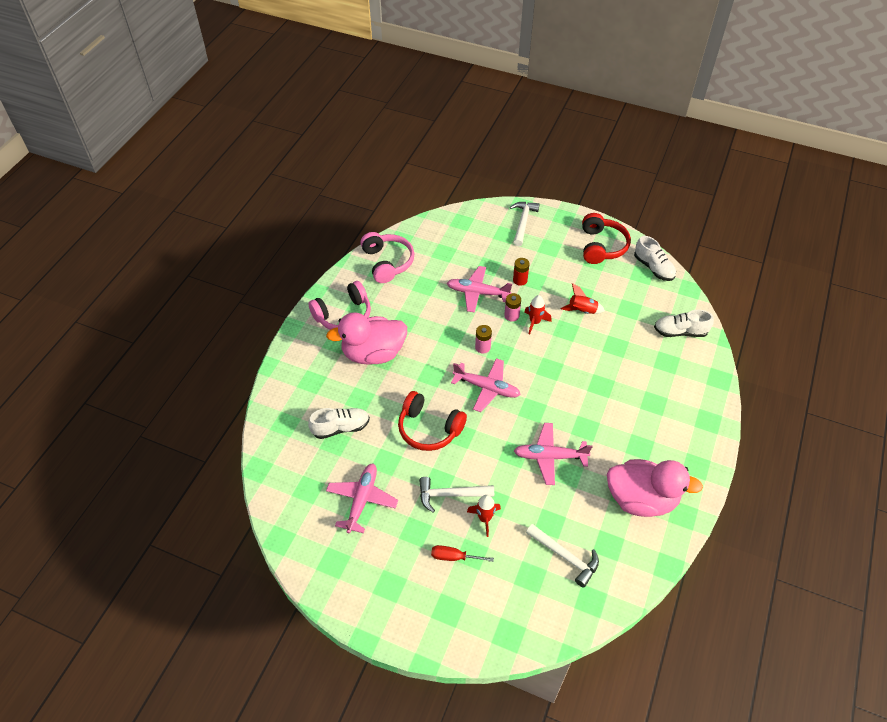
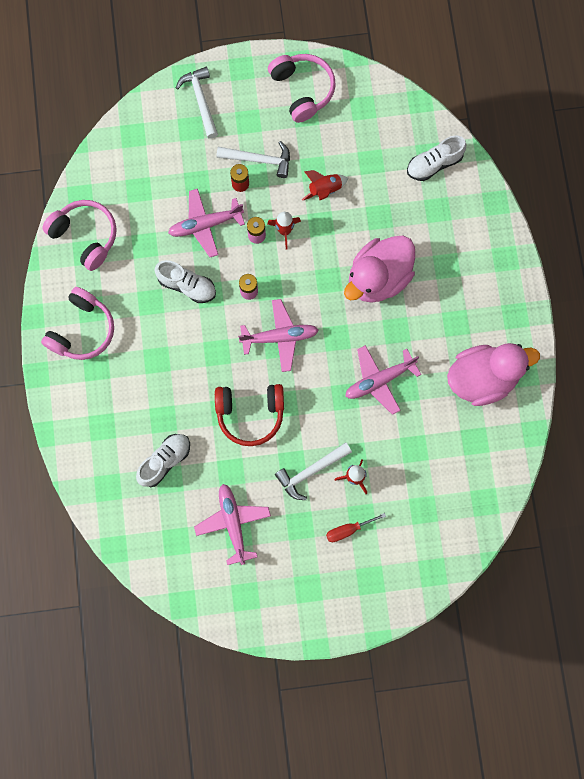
camera: 30 degrees left, 25 degrees up
(373, 353) = (143, 359): pink duck -> pink duck (378, 278)
(565, 557) = (443, 474): white hammer -> white hammer (259, 160)
(601, 246) = (302, 90): red headphones -> pink headphones
(653, 268) = (370, 92): white shoe -> white shoe (187, 285)

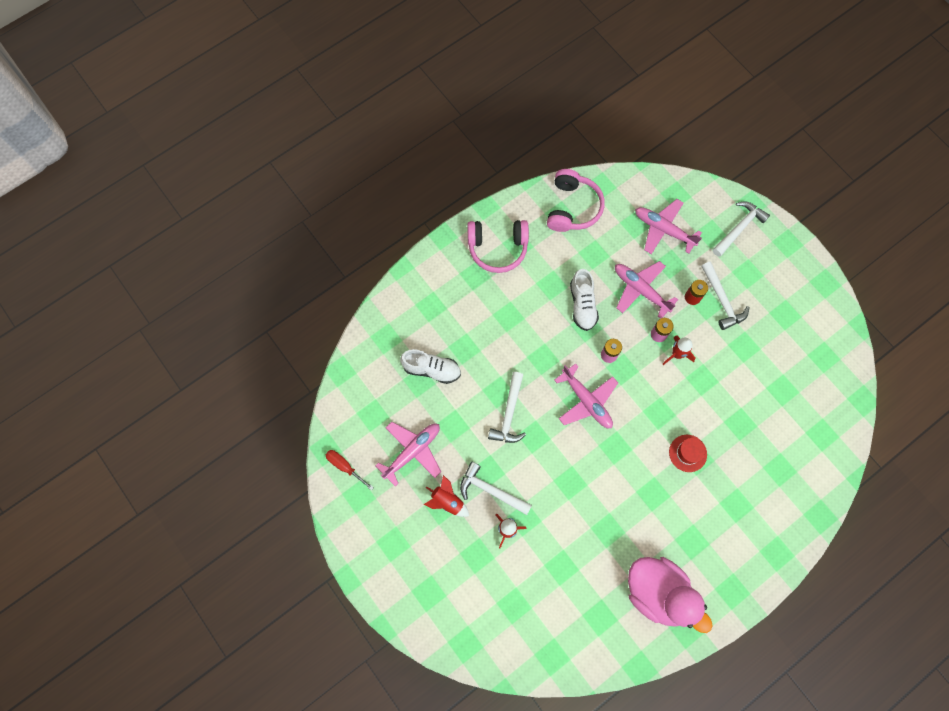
camera: 60 degrees right, 5 degrees down
(250, 414) = (509, 414): red headphones -> white hammer
(302, 90) = (804, 300): pink headphones -> none
(324, 190) = (732, 366): red rocket -> red rocket (447, 501)
(348, 530) = (460, 550): red screwdriver -> red screwdriver (345, 466)
(378, 278) = (687, 453): pink duck -> red hat
(379, 380) = (601, 504): pink plane -> pink plane (663, 229)
(434, 164) = (817, 444): white shoe -> none

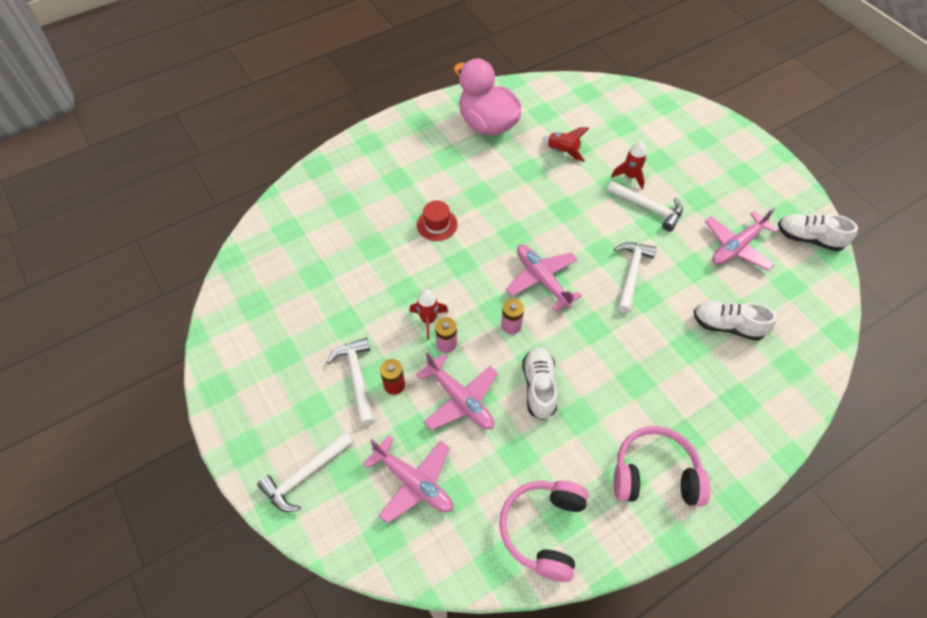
camera: 175 degrees left, 15 degrees down
(345, 466) = (809, 238): red screwdriver -> white shoe
(447, 501) = (693, 202): red rocket -> red rocket (563, 151)

